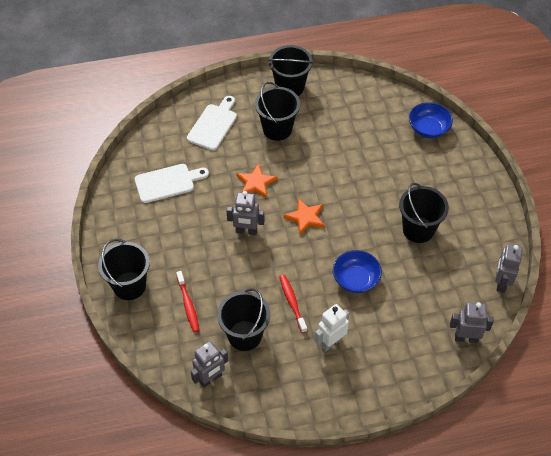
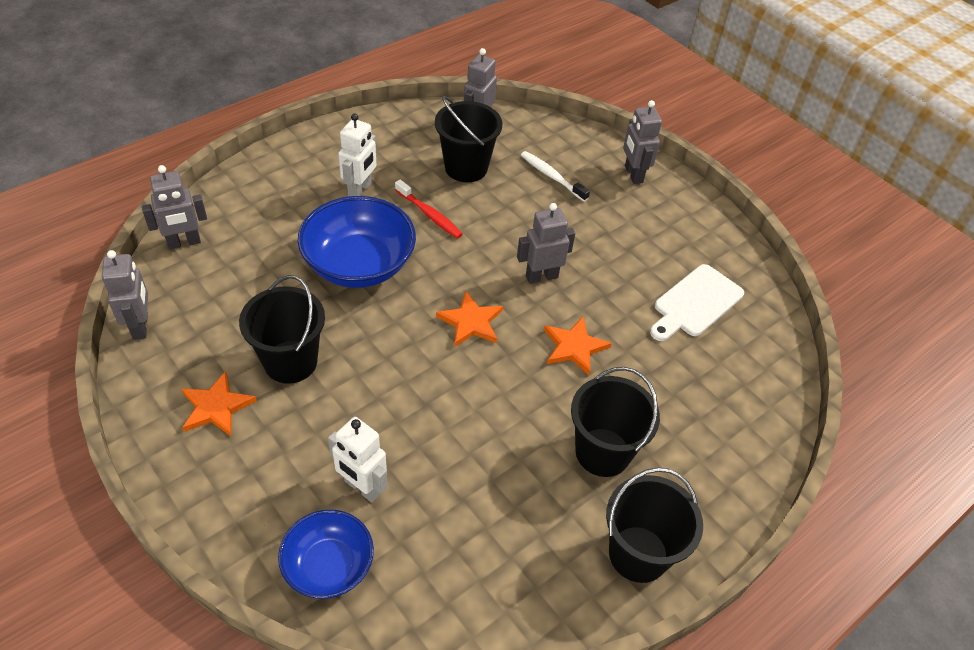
camera: 150 degrees right, 5 degrees down
(129, 286) = (633, 174): black bucket -> grey robot
(188, 305) = (552, 176): red toothbrush -> white toothbrush
(213, 125) = (708, 418): white cutting board -> none
(355, 279) = (359, 265): blue bowl -> blue bowl, size x1.60
(402, 154) = (362, 487): none -> white robot
(465, 218) = (216, 407): none -> orange star

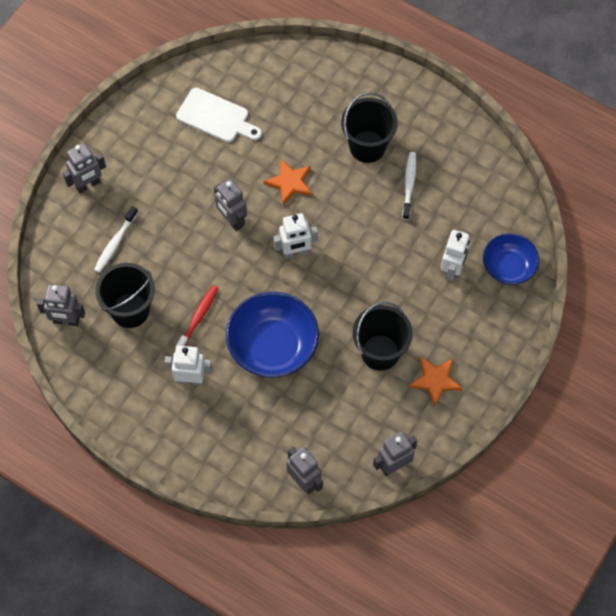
camera: 105 degrees left, 15 degrees up
(471, 322) = (295, 253): orange star -> white robot
(521, 482) = (409, 184): none -> white toothbrush
(638, 554) = (427, 113): black bucket -> none

